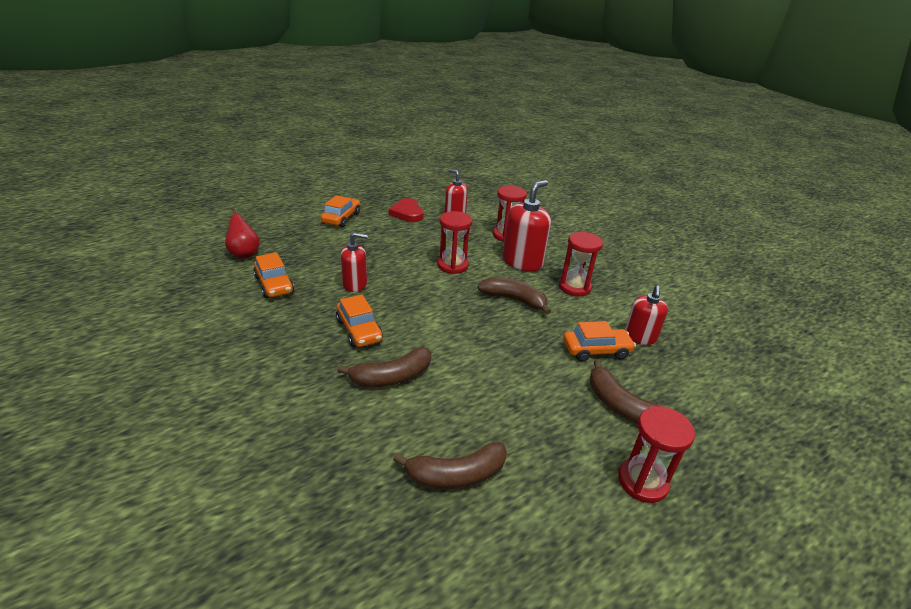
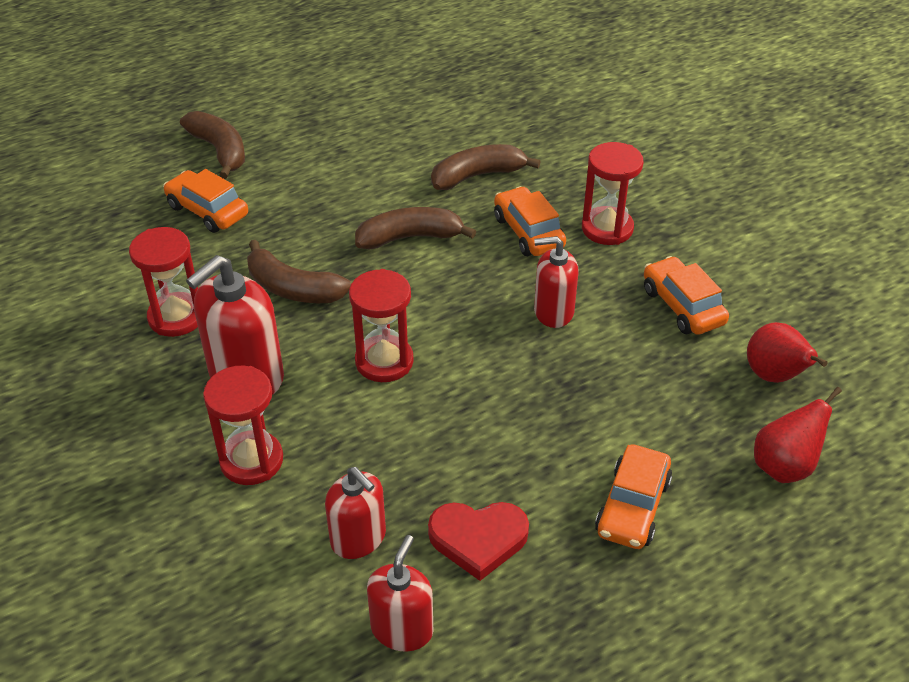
camera: 175 degrees left, 10 degrees up
(266, 226) = (784, 466): none -> red pear
(407, 213) = (478, 539): red heart -> red heart turned 105 degrees clockwise
(456, 475) = (411, 98): brown banana -> brown banana (410, 238)
(596, 350) = (207, 211): orange car -> orange car turned 45 degrees clockwise
(640, 337) = (130, 230): red soap dispenser -> red soap dispenser (402, 629)
(642, 481) = (240, 94): red hourglass -> red hourglass (607, 228)

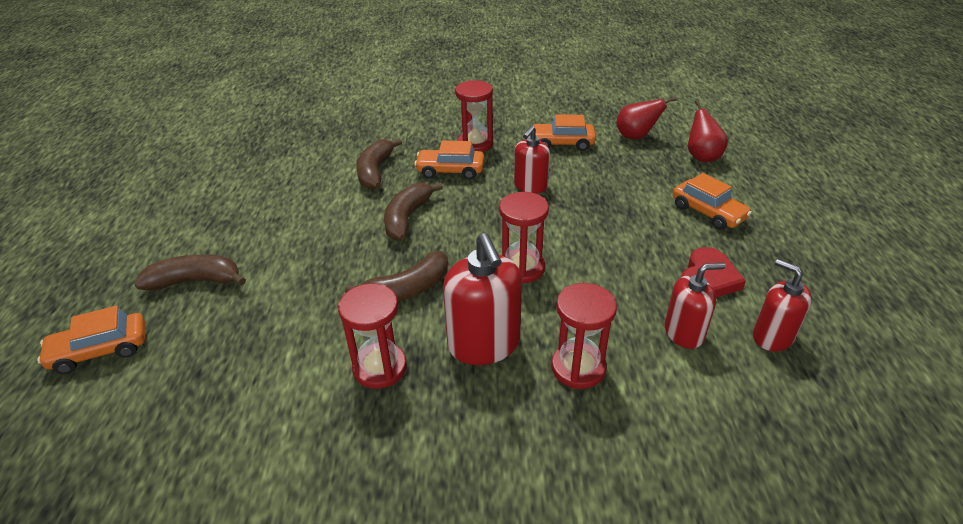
camera: 60 degrees left, 5 degrees down
(207, 211) = (264, 310): orange car -> orange car (100, 350)

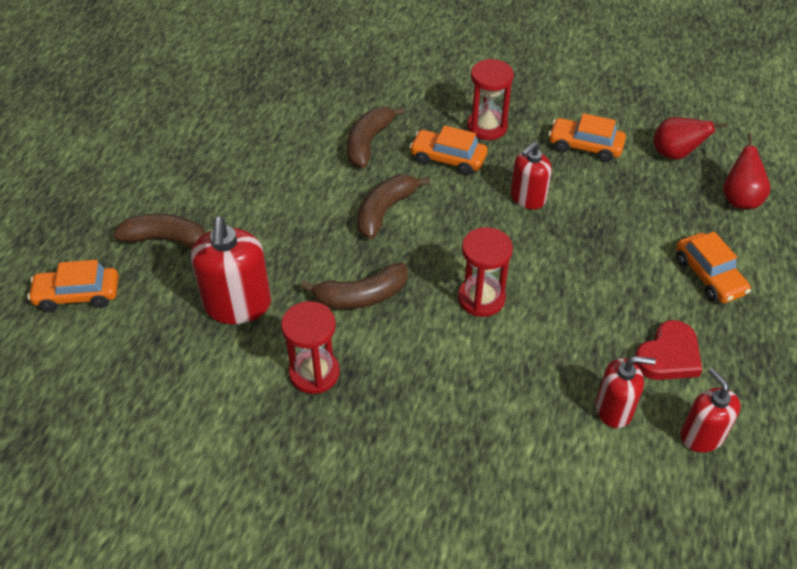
camera: 15 degrees right, 10 degrees up
(484, 344) = (416, 373): red soap dispenser -> red soap dispenser (237, 305)
(578, 368) = (495, 419): red hourglass -> none

